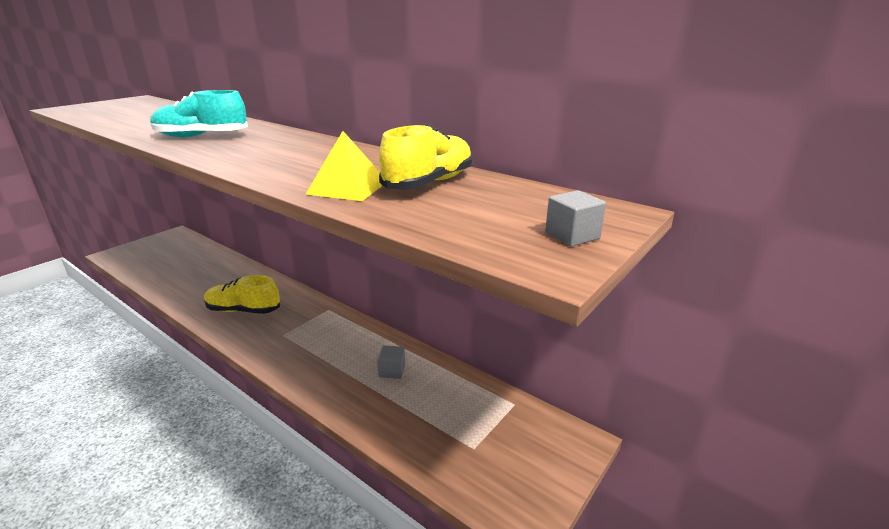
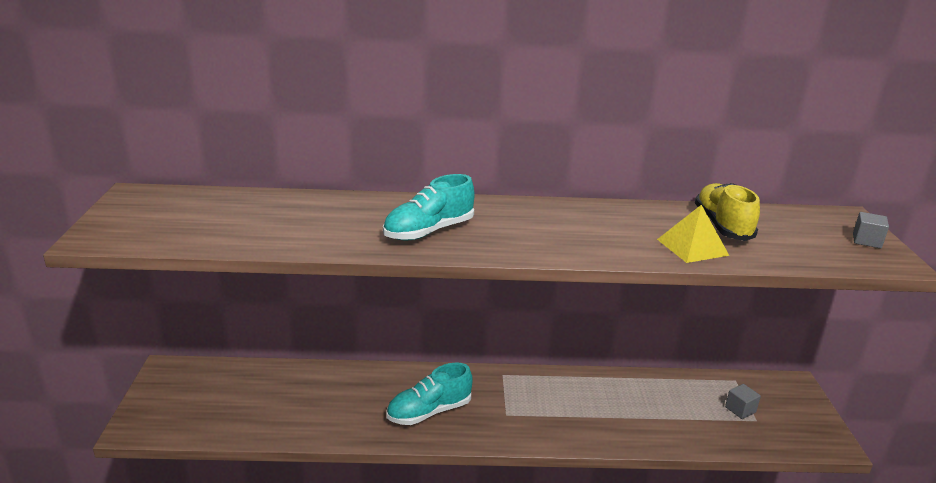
camera: 40 degrees left, 0 degrees up
(243, 310) = (429, 412): yellow shoe -> turquoise shoe
(392, 371) = (634, 398): grey cube -> grey cube (740, 409)

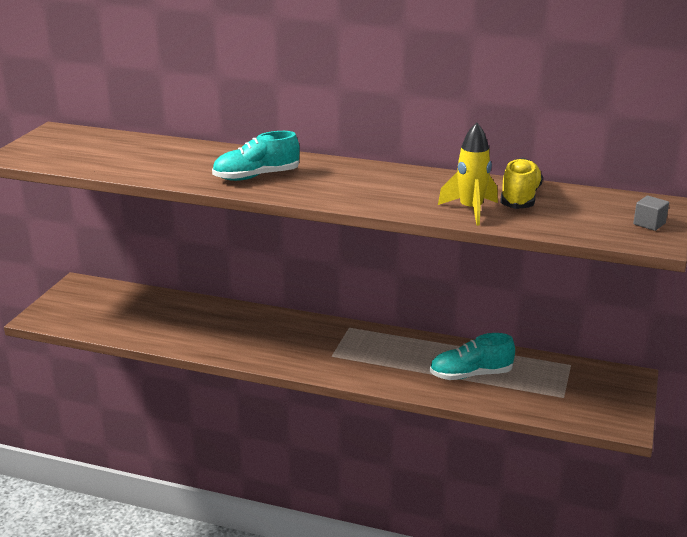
camera: 20 degrees right, 0 degrees up
(429, 412) = (267, 343): turquoise shoe -> turquoise shoe (471, 375)
(692, 247) = (470, 210): yellow pyramid -> yellow rocket
(740, 409) = (554, 387): grey cube -> none

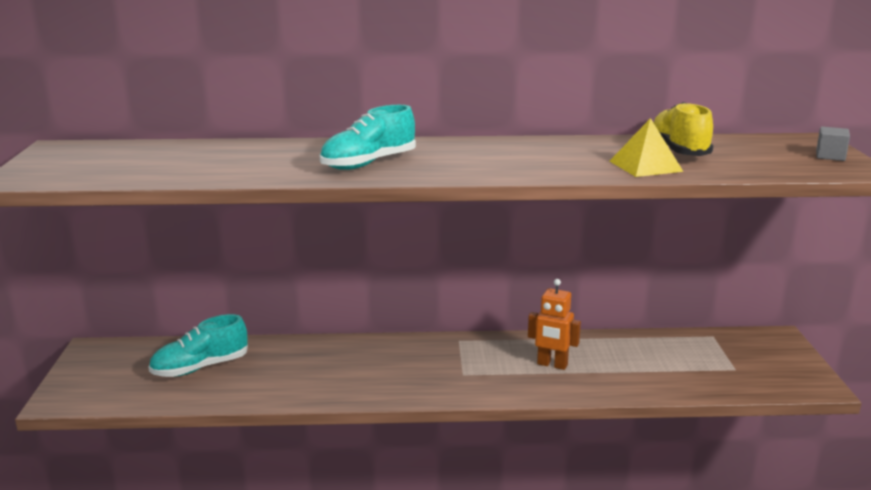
camera: 20 degrees left, 5 degrees down
(408, 362) = (552, 365): none -> orange robot
(470, 210) = (645, 166): yellow rocket -> yellow pyramid
(471, 375) = (626, 365): turquoise shoe -> turquoise shoe (200, 368)

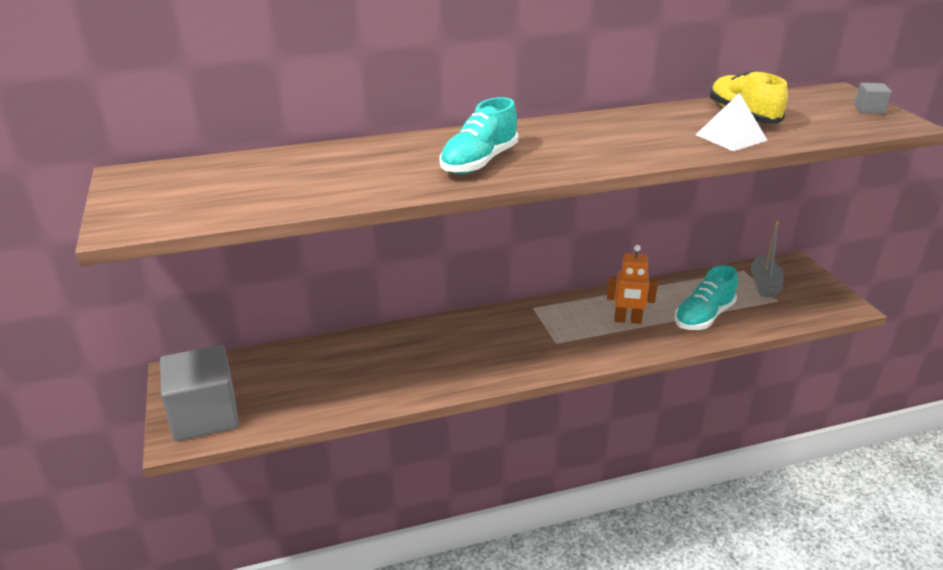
camera: 15 degrees left, 10 degrees up
(93, 386) = (205, 415): none -> grey cube
(200, 368) = (304, 376): turquoise shoe -> turquoise shoe (703, 316)
(645, 166) = (731, 137): yellow pyramid -> white pyramid
(729, 352) = (764, 284): none -> grey boat

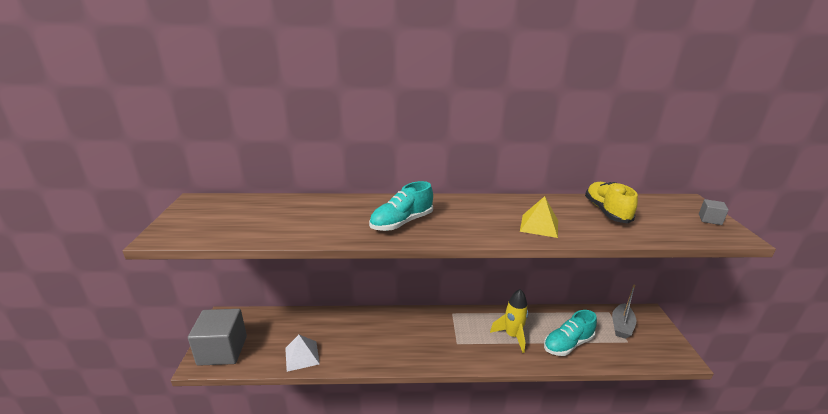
camera: 15 degrees right, 5 degrees down
(627, 320) = (512, 336): orange robot -> yellow rocket
(666, 142) = (539, 225): none -> yellow pyramid
(731, 137) = (589, 228): white pyramid -> white pyramid (302, 356)

